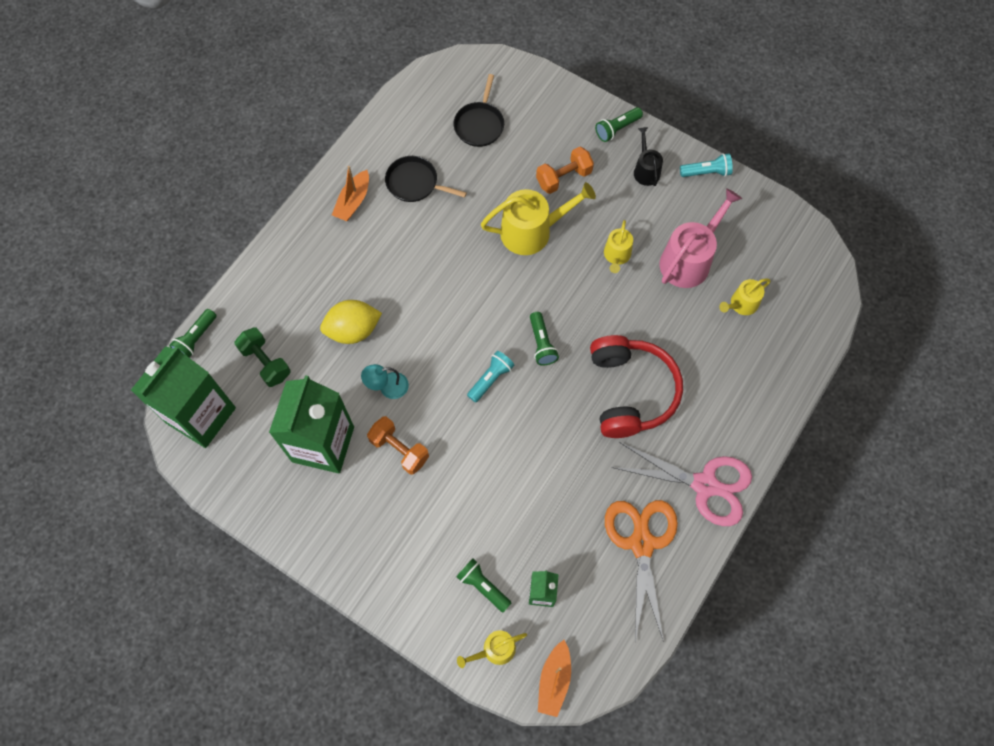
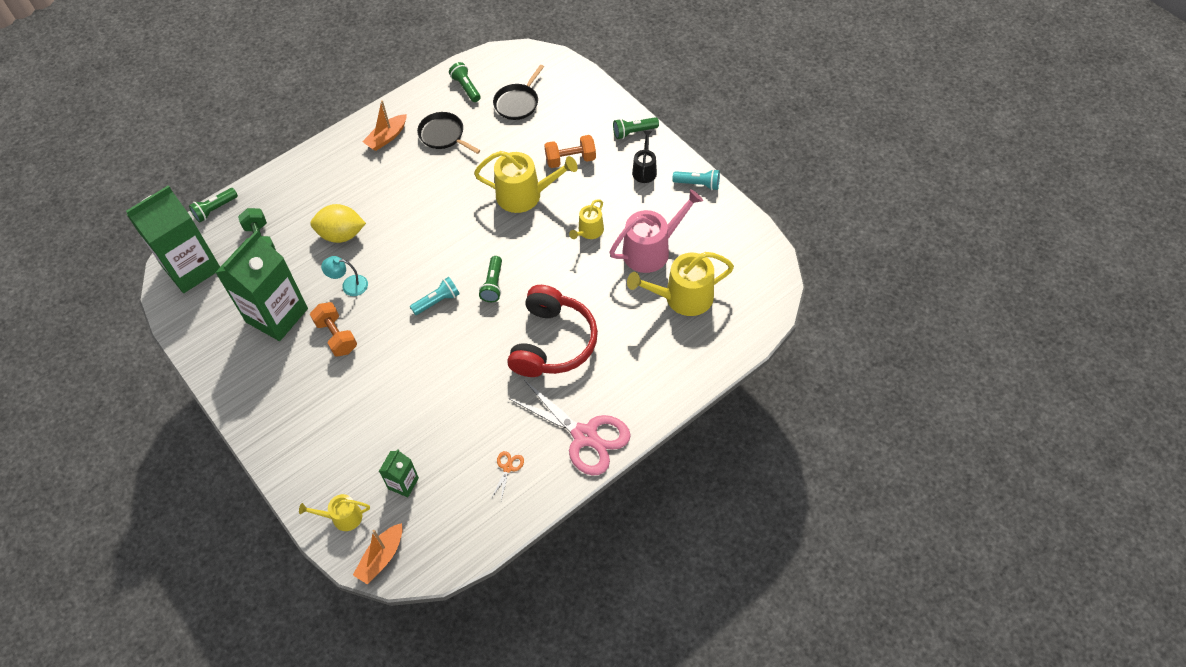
camera: 20 degrees right, 10 degrees down
(483, 586) = (356, 463): green flashlight -> green flashlight (466, 87)
(642, 543) = (508, 468): orange scissors -> orange scissors, size x0.40
(741, 304) = (683, 297): yellow watering can -> yellow watering can, size x1.80

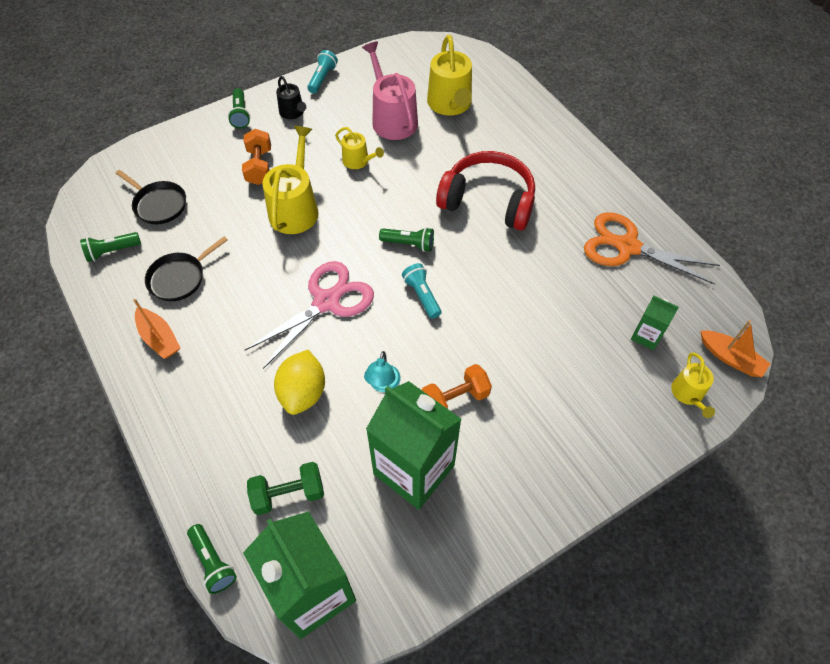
camera: 85 degrees left, 0 degrees up
(508, 468) = (627, 246): orange scissors -> orange scissors, size x2.48
(585, 436) = (593, 186): pink scissors -> pink scissors (327, 302)
(644, 170) = (293, 112): black watering can -> black watering can turned 135 degrees counterclockwise

